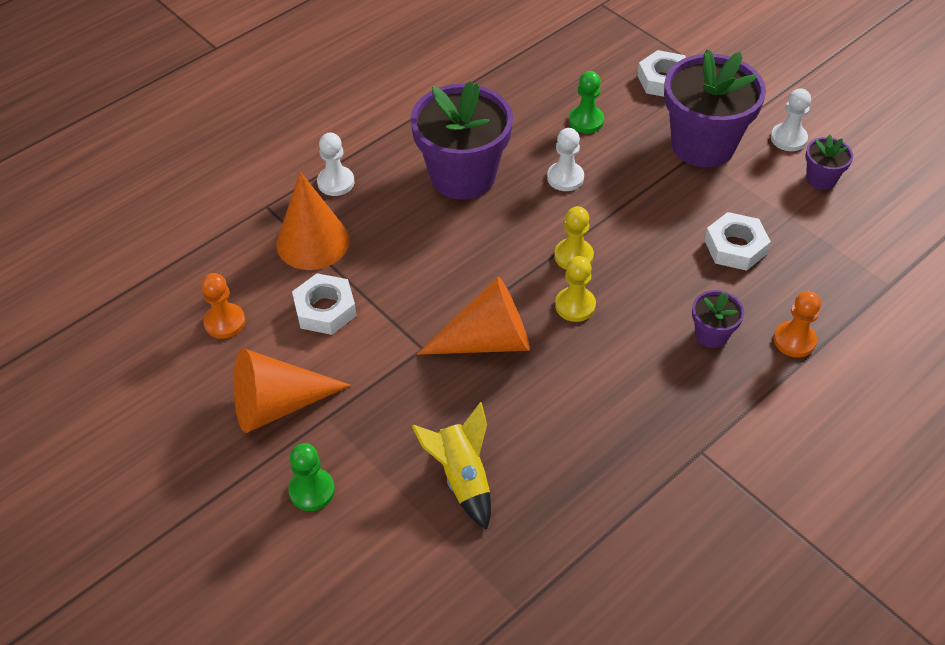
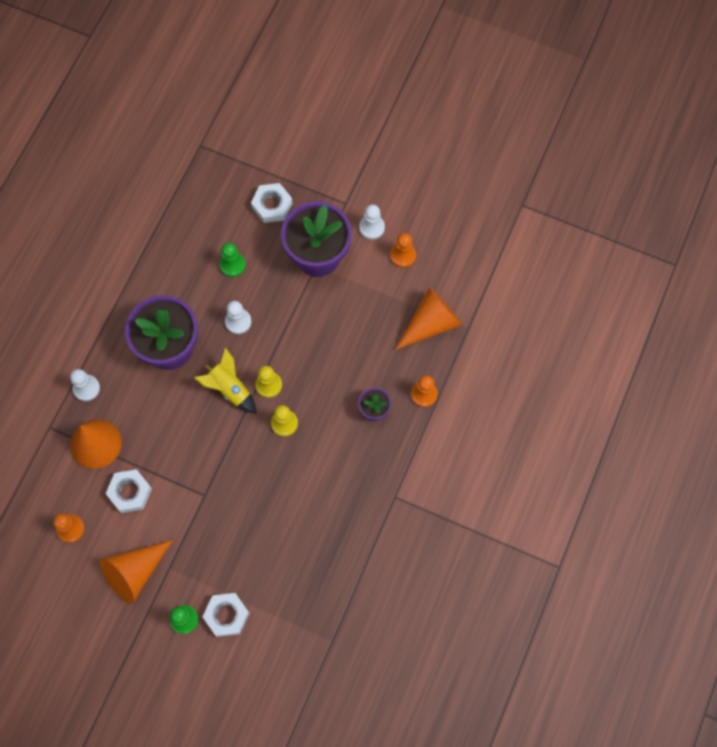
camera: 25 degrees left, 20 degrees up
(462, 477) = (267, 573): yellow rocket -> yellow rocket (229, 389)
(487, 341) = (241, 472): orange cone -> orange cone (431, 324)
(735, 247) = (366, 335): white nut -> white nut (226, 615)
(821, 179) = (403, 255): purple flower pot -> orange pawn

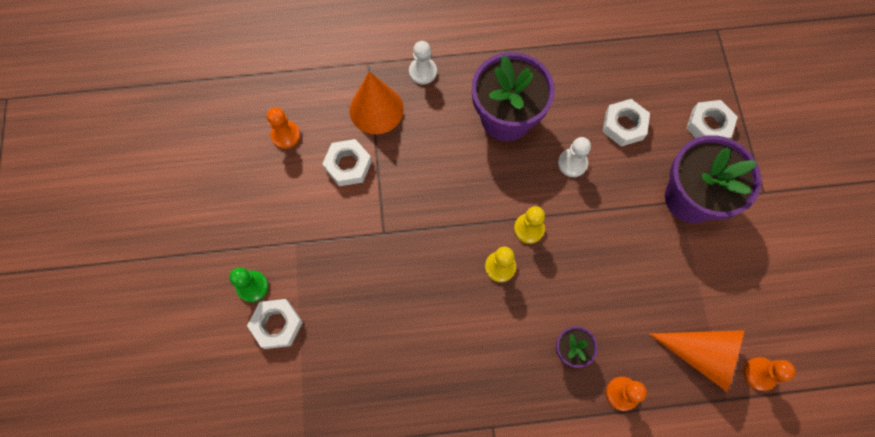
camera: 60 degrees right, 0 degrees up
(135, 572) = (275, 214): orange cone -> none
(229, 389) = (501, 195): yellow rocket -> none
(232, 265) = (624, 125): green pawn -> white nut
(372, 227) = (759, 233): white pawn -> none
(403, 255) = (753, 282): orange pawn -> orange pawn (759, 374)

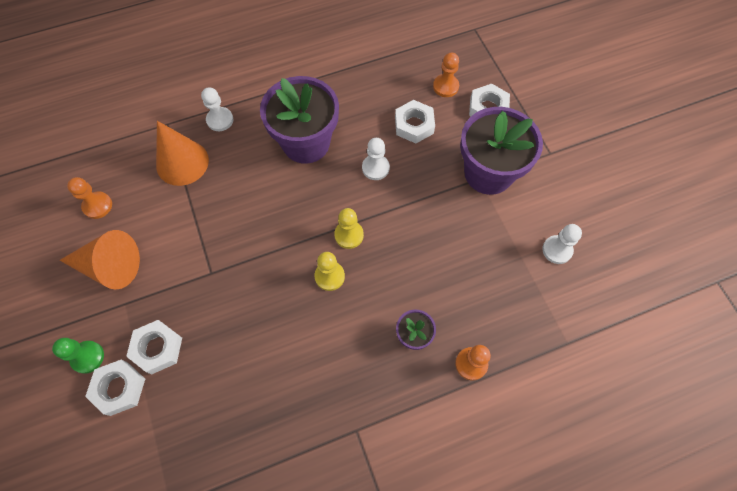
camera: 15 degrees left, 5 degrees down
(348, 165) = (164, 219): white nut -> white nut (157, 348)
(702, 355) = (535, 309): orange cone -> orange cone (109, 266)
(742, 300) = (557, 250): none -> white pawn
(759, 374) = (590, 312): orange pawn -> orange pawn (445, 86)

